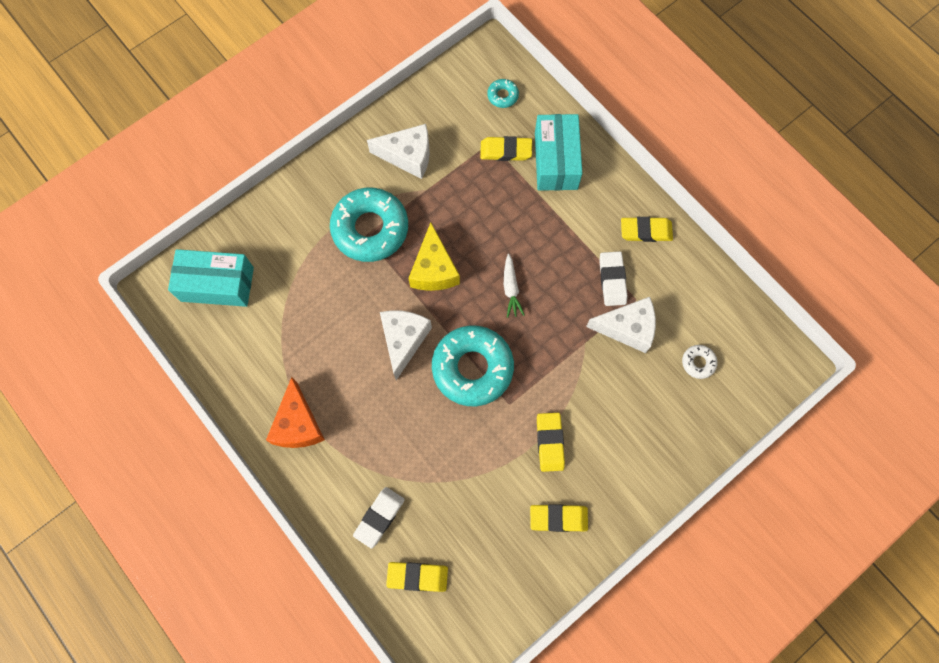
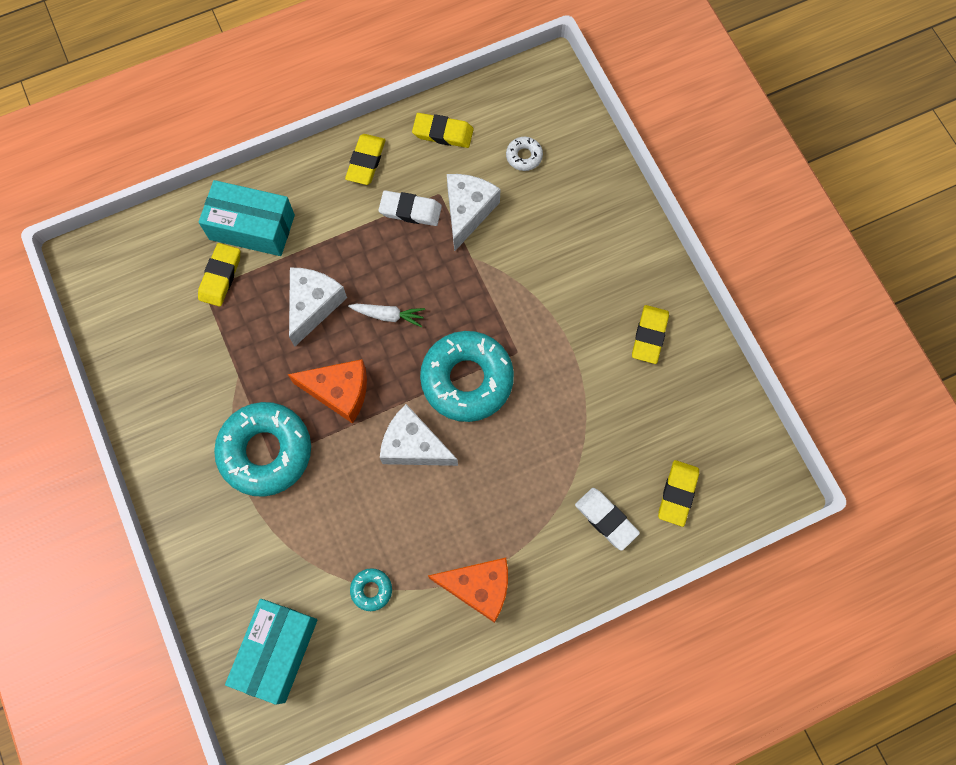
camera: 75 degrees left, 0 degrees up
(408, 156) = (187, 386): white cheese -> white cheese (313, 305)
(434, 269) = (339, 392): yellow cheese -> orange cheese
(502, 96) = (149, 261): turquoise donut -> turquoise donut (371, 590)
(550, 442) = (569, 322): yellow eraser -> yellow eraser (443, 133)

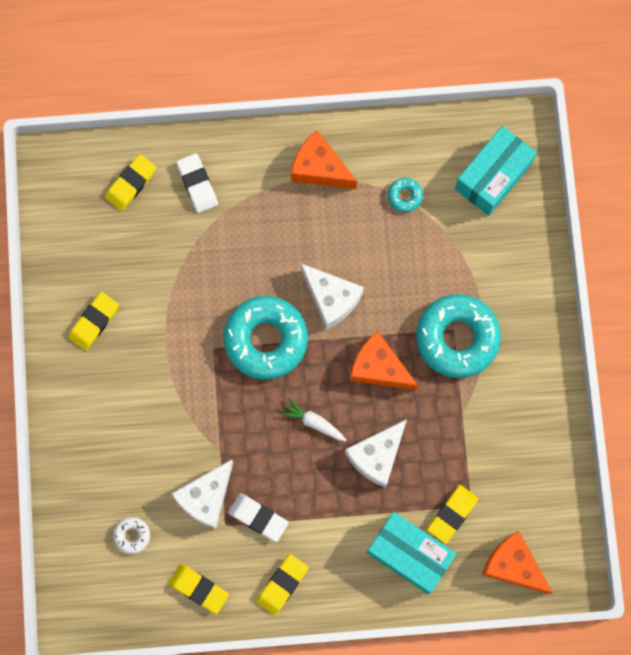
camera: 160 degrees left, 5 degrees up
(147, 250) = (513, 565): none -> orange cheese

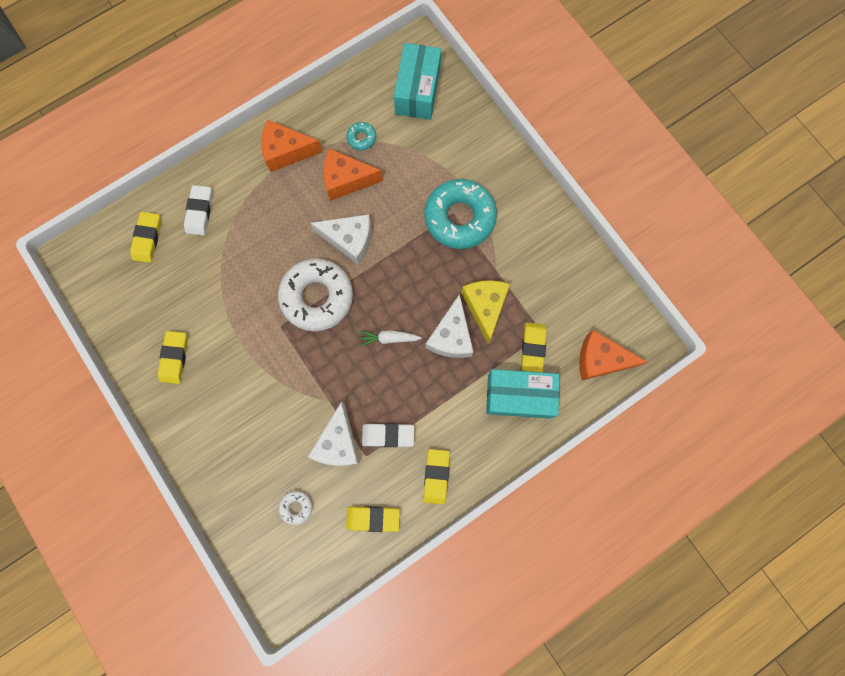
camera: 30 degrees left, 0 degrees up
(197, 184) = (199, 212): white eraser -> white eraser turned 60 degrees clockwise
(266, 339) = (317, 297): turquoise donut -> white donut
(378, 368) = (414, 271): orange cheese -> orange cheese (346, 180)
(428, 445) = (485, 307): none -> yellow cheese

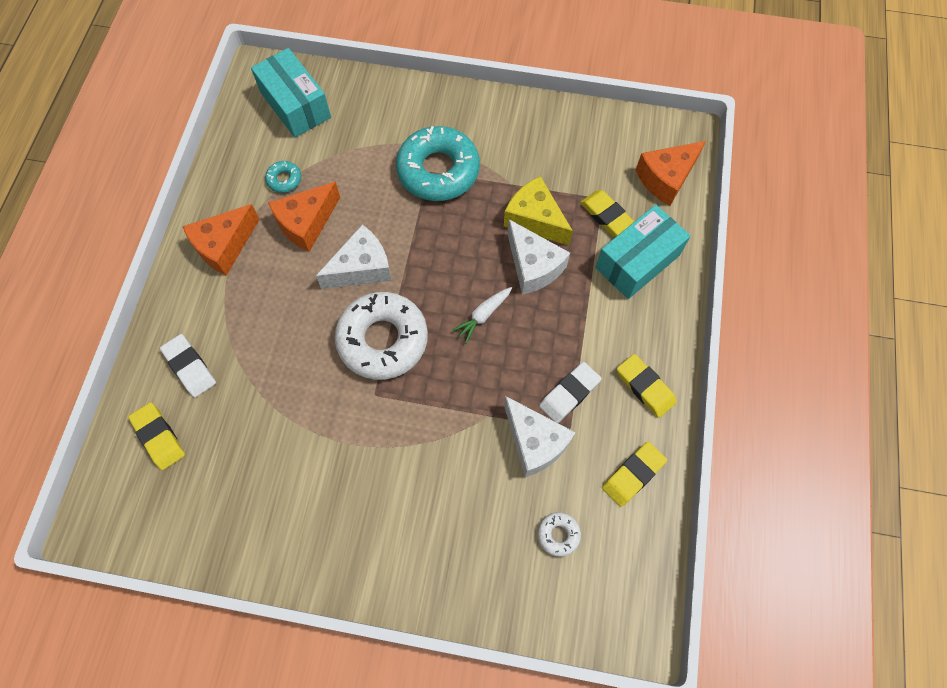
camera: 45 degrees left, 10 degrees down
(174, 358) = (300, 518): yellow eraser -> none

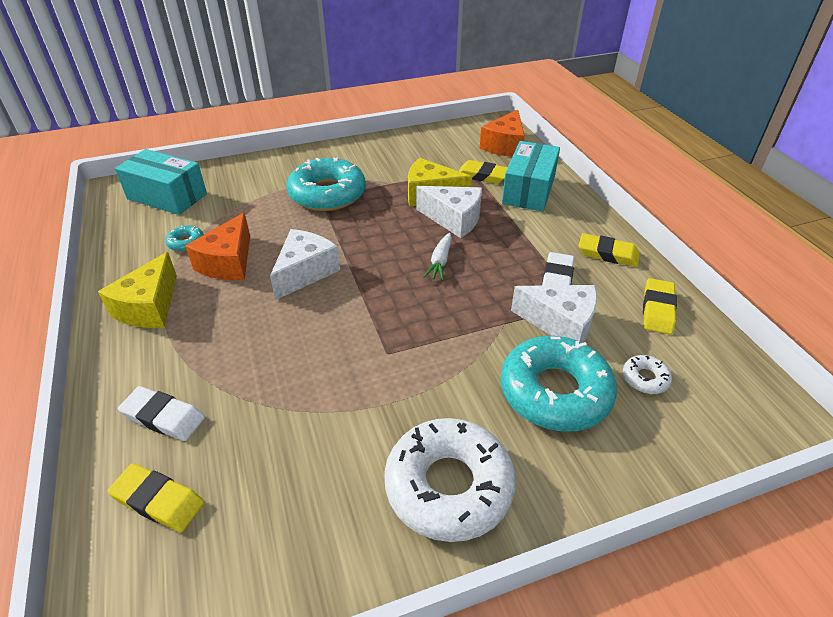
camera: 30 degrees left, 25 degrees down
(224, 246) = (149, 307): orange cheese -> yellow cheese
(382, 340) = (363, 311): white donut -> white donut (448, 486)
(476, 505) = (555, 392): none -> turquoise donut

